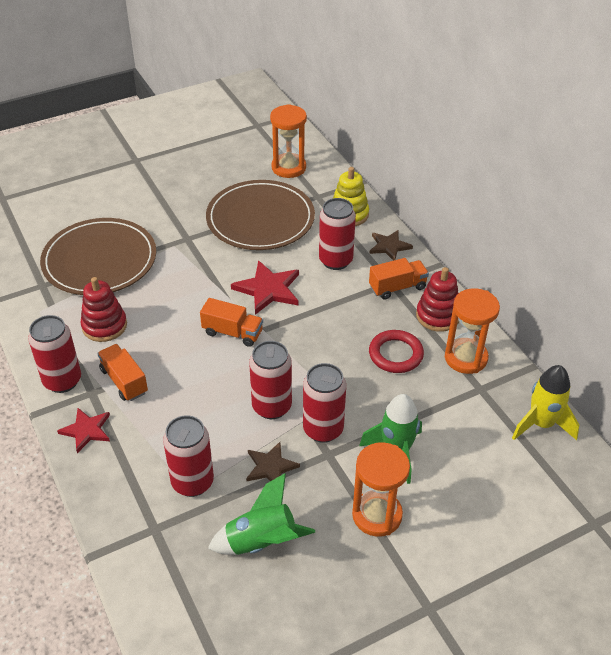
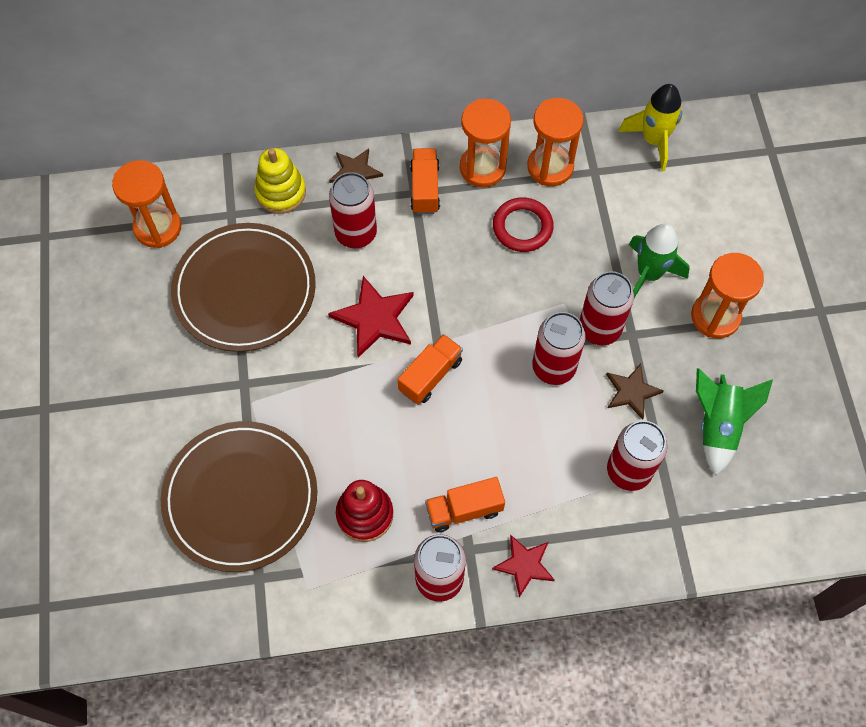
camera: 70 degrees left, 20 degrees up
(438, 316) = (482, 168): red stacking toy -> orange hourglass

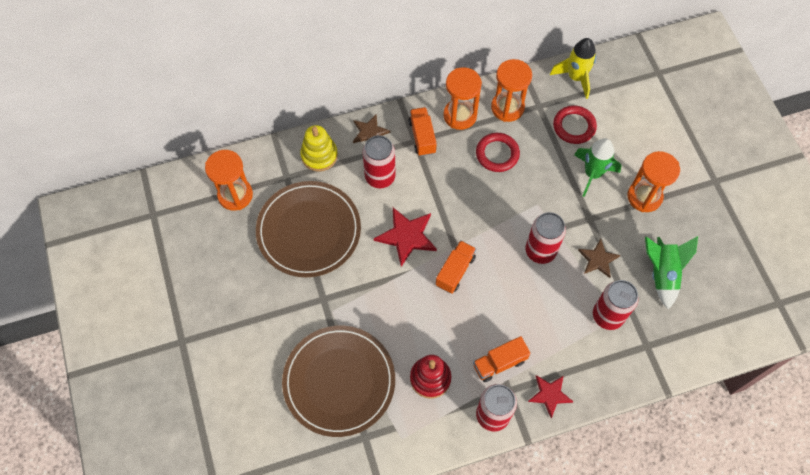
camera: 10 degrees left, 0 degrees up
(599, 329) = (566, 218): red can -> none
(637, 206) = (574, 126): none -> red ring

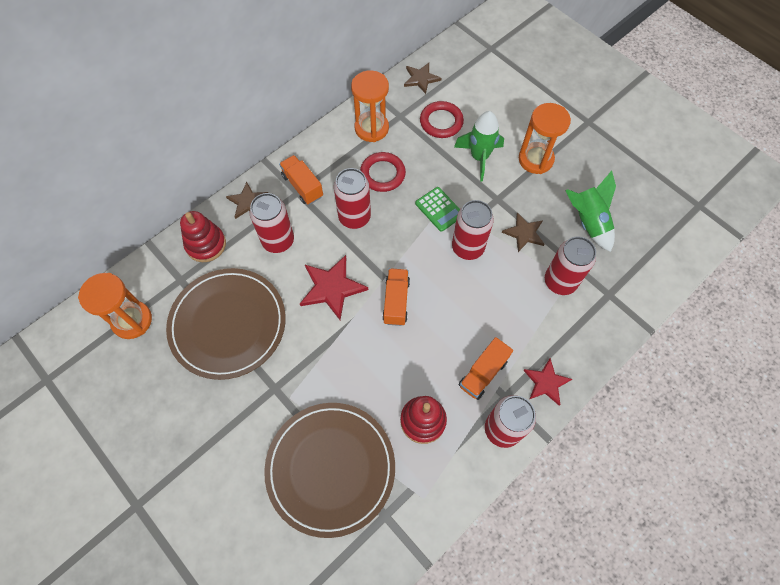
camera: 25 degrees left, 0 degrees up
(319, 155) = (206, 244): yellow stacking toy -> red stacking toy
(454, 183) = (354, 217): none -> red can
(460, 115) = (330, 152): orange hourglass -> none
(532, 206) = (439, 209): none -> green calculator
(575, 77) = (421, 79): yellow rocket -> brown star

